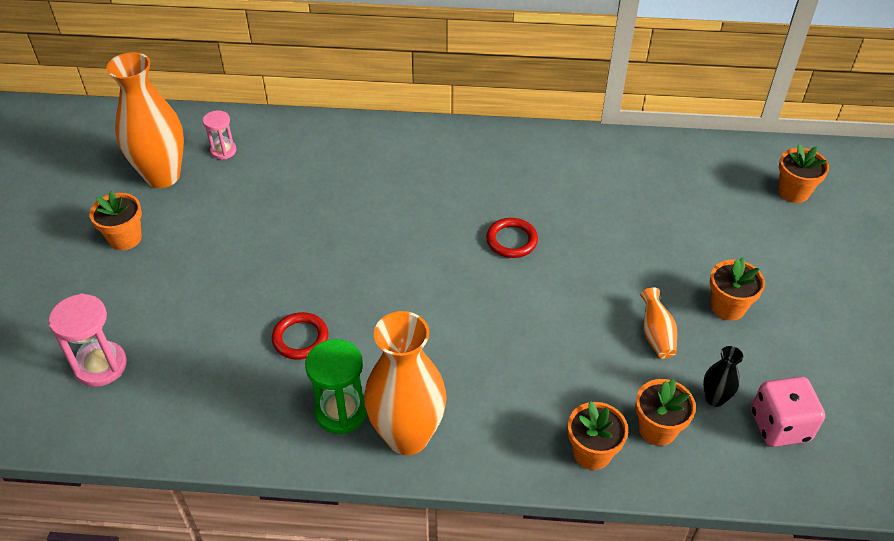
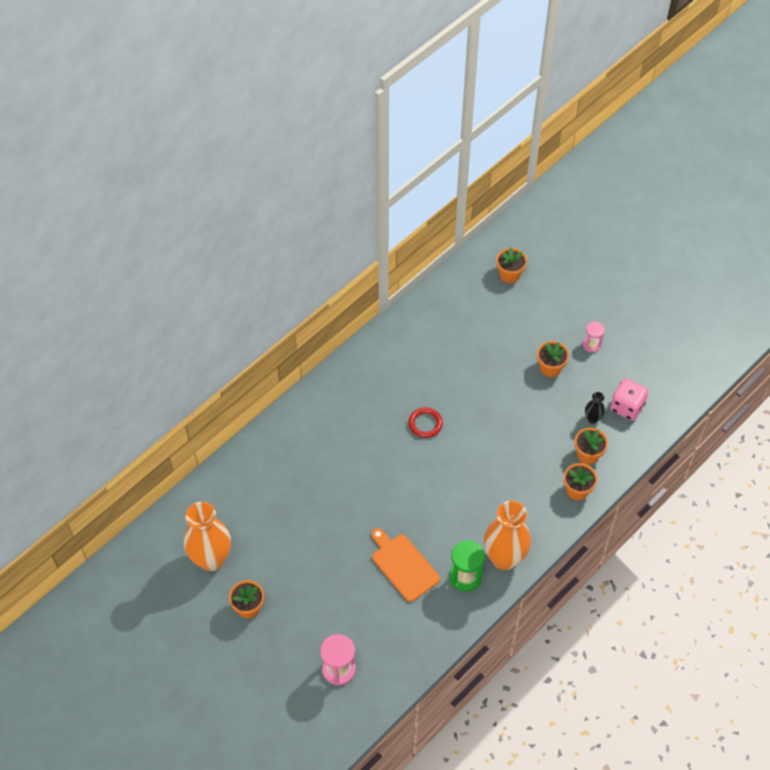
camera: 50 degrees left, 10 degrees up
(223, 151) = (219, 514): pink hourglass -> pink hourglass (591, 345)
(300, 338) = (403, 565): red ring -> orange cutting board
(656, 334) = (539, 411): orange vase -> none

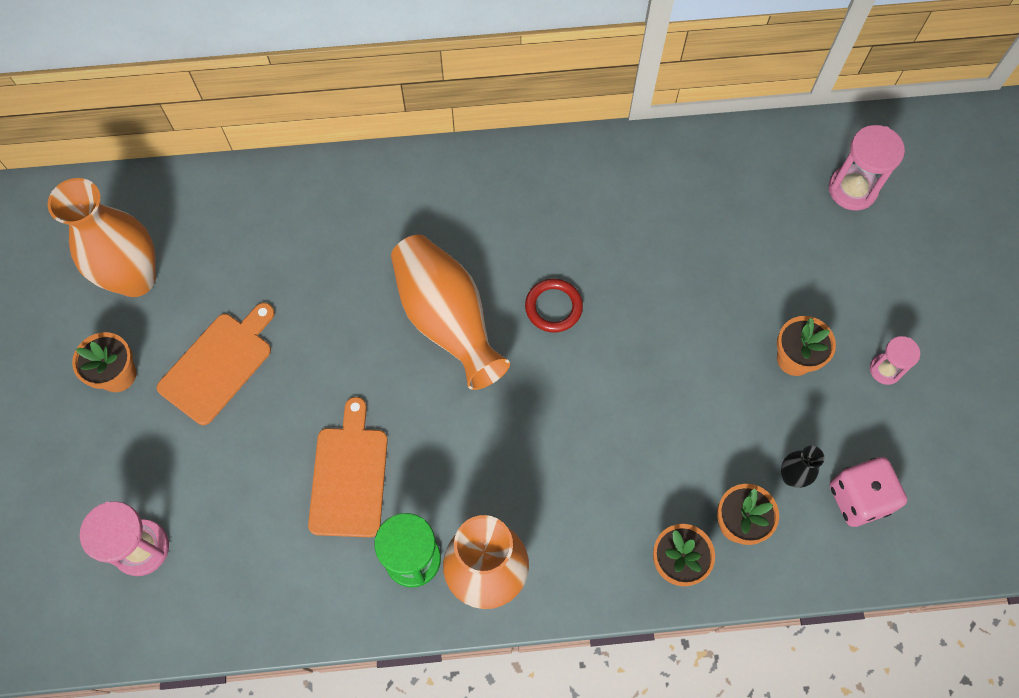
camera: 40 degrees right, 10 degrees up
(293, 565) = (218, 364): none -> orange cutting board
(382, 465) = (447, 320): none -> orange vase
(509, 275) = (852, 189): orange flower pot -> pink hourglass

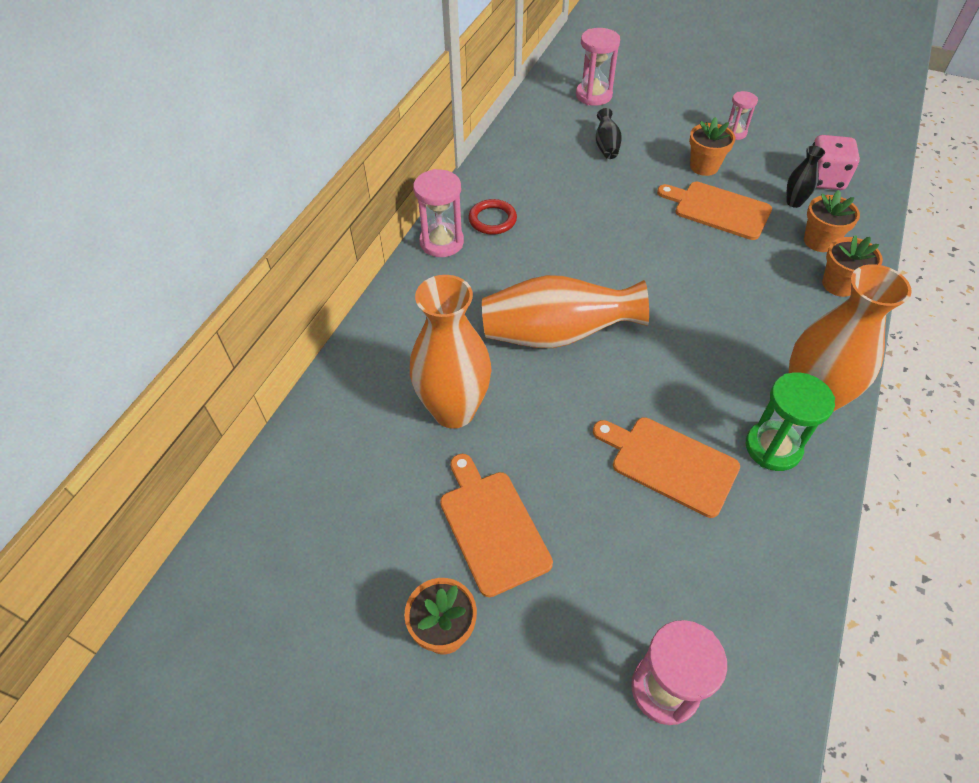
camera: 60 degrees left, 15 degrees down
(135, 278) = (342, 567): orange vase -> orange vase (454, 411)
(510, 163) = (441, 242): none -> pink hourglass
(553, 307) = (586, 267): red ring -> red ring (492, 220)
(725, 400) = (718, 209): none -> orange cutting board
(763, 243) = (606, 146): none -> black vase

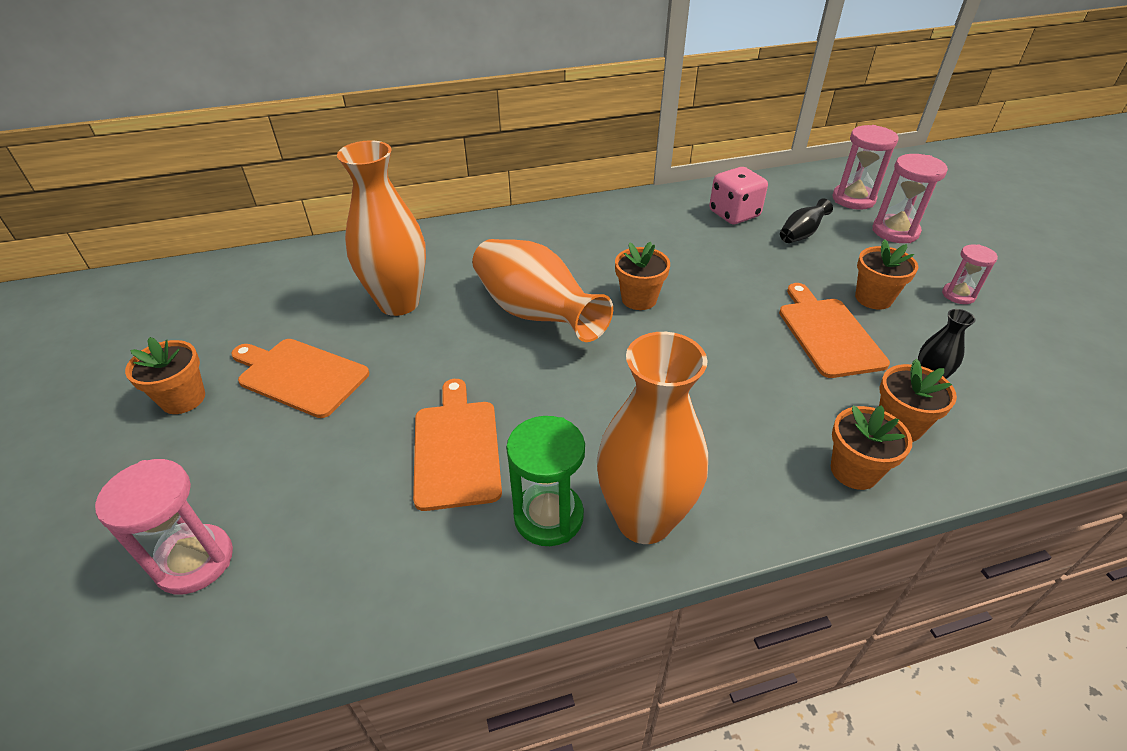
camera: 50 degrees right, 10 degrees down
(441, 242) = (564, 216): pink hourglass -> pink hourglass (895, 231)
(492, 220) = (621, 225): red ring -> none
(492, 526) = (299, 376): orange cutting board -> orange cutting board turned 90 degrees counterclockwise
(595, 269) = (639, 299): none -> orange flower pot
(823, 179) = (1004, 387): pink dice -> pink dice (734, 214)

